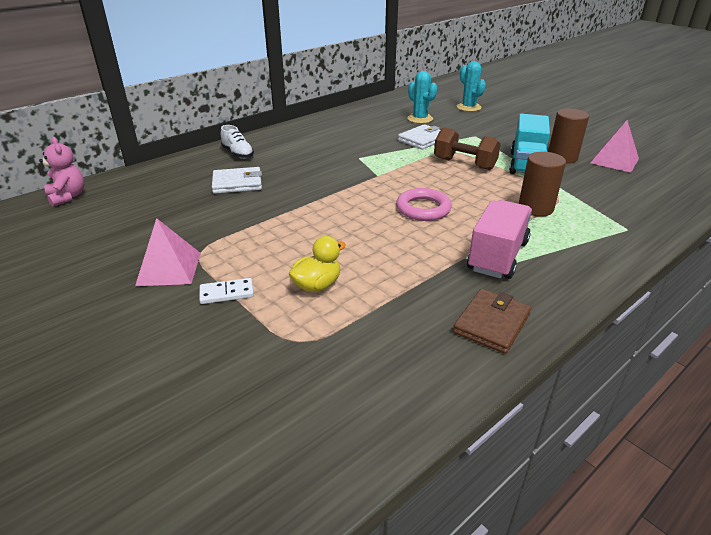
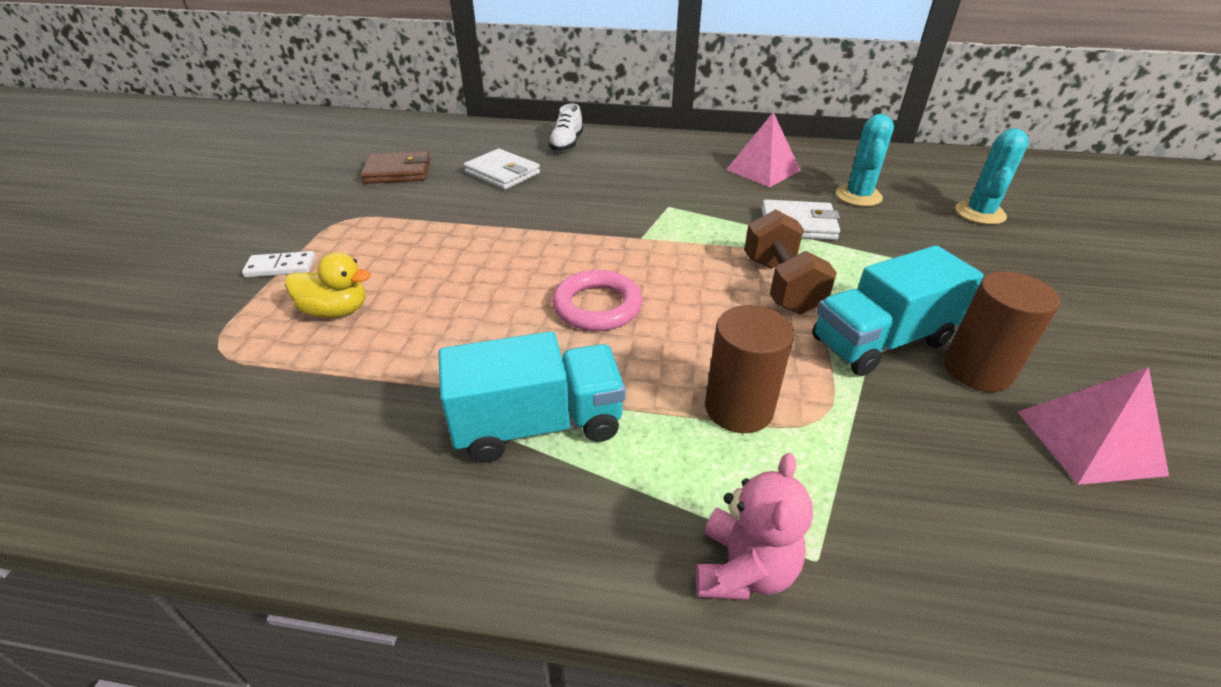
camera: 50 degrees right, 5 degrees up
(68, 197) = (382, 123): pink teddy bear -> pink teddy bear (743, 569)
(169, 269) = (301, 220): pink pyramid -> pink pyramid (763, 170)
(227, 293) = (280, 267): white domino -> white domino turned 45 degrees counterclockwise
(491, 323) = (347, 490): brown wallet -> brown wallet (398, 172)
(497, 256) = (538, 425): pink truck -> turquoise truck

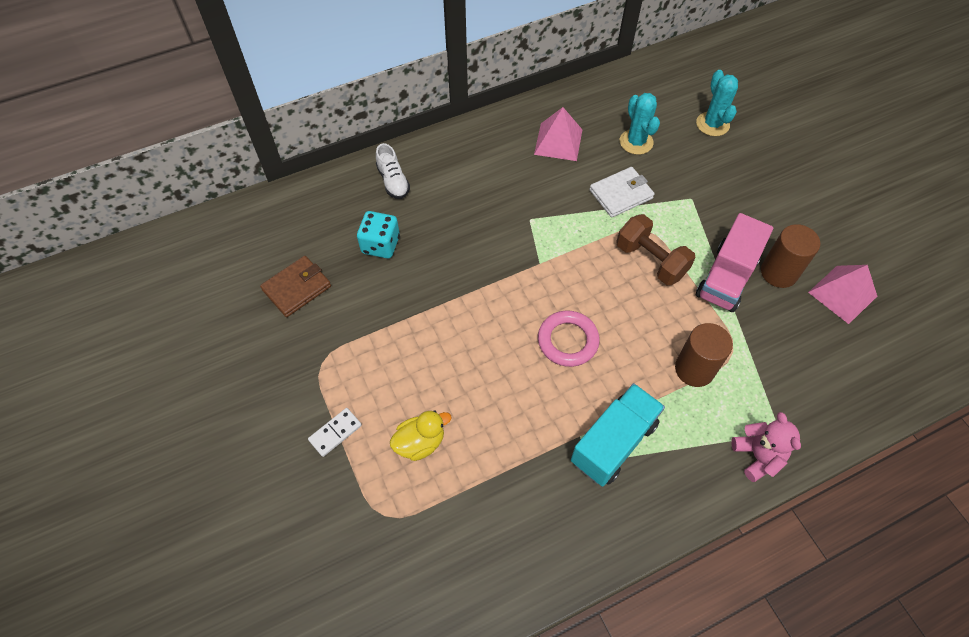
camera: 35 degrees left, 20 degrees up
(502, 173) = (380, 245): white wallet -> turquoise dice
(880, 341) = (726, 278): turquoise truck -> pink truck

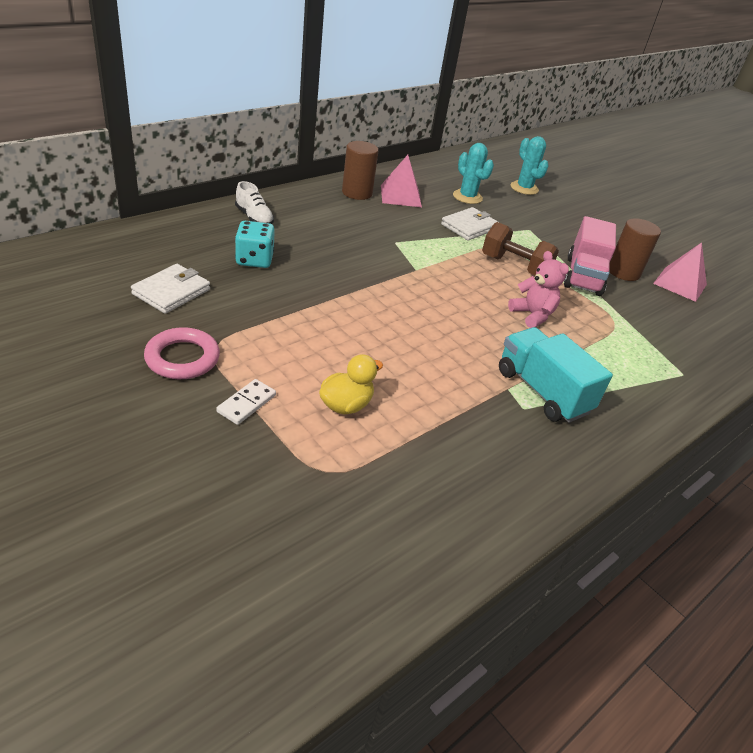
camera: 20 degrees left, 20 degrees down
(297, 288) = (171, 292): brown wallet -> white wallet
(567, 341) = (465, 321): pink ring -> pink ring (182, 358)
(613, 443) = (542, 391): turquoise truck -> turquoise truck turned 60 degrees counterclockwise
(694, 369) = (588, 335): brown cylinder -> brown cylinder (357, 193)
(757, 456) = (675, 392): pink teddy bear -> pink teddy bear (532, 315)

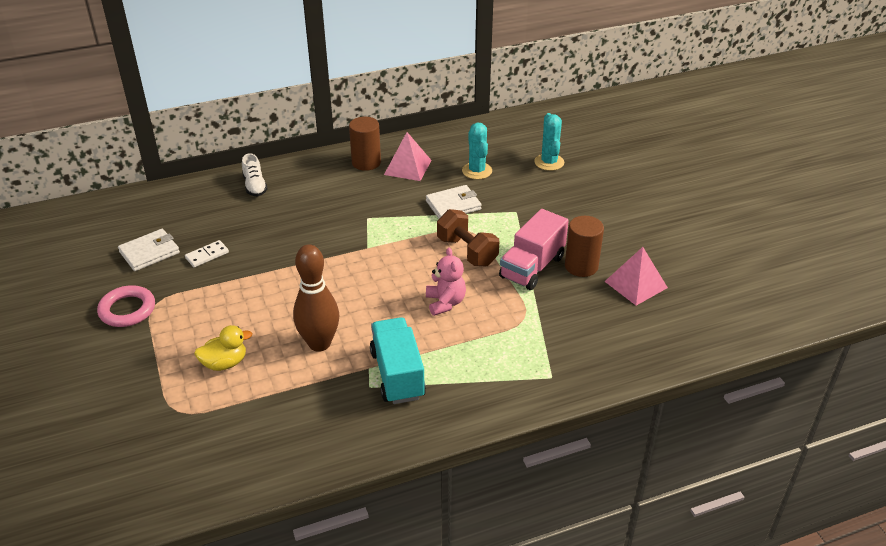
camera: 25 degrees right, 0 degrees up
(246, 403) = (152, 352): white domino -> white domino (207, 255)
(254, 260) = (231, 228): turquoise dice -> none
(438, 369) = (319, 343): none -> brown bowling pin

